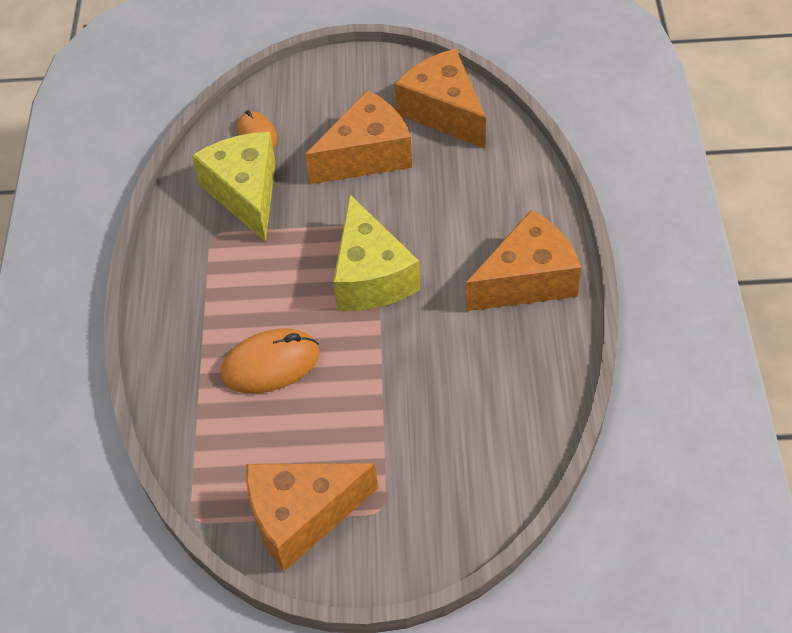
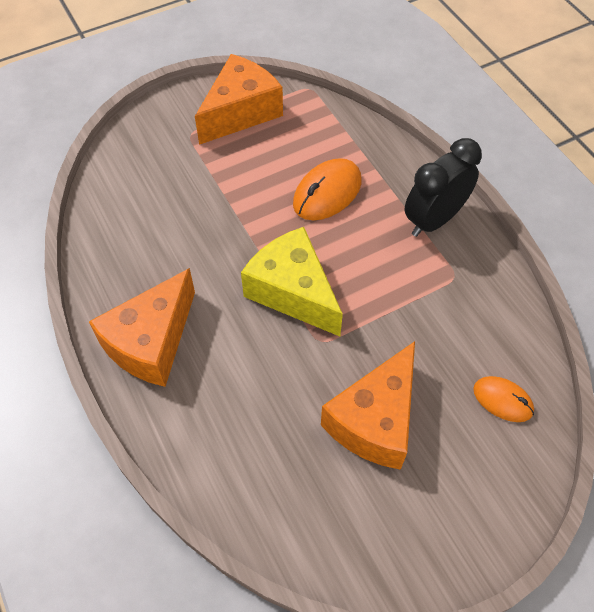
camera: 150 degrees right, 5 degrees up
(187, 293) = (434, 220): none -> black clock
(245, 193) = (460, 328): yellow cheese -> none
(443, 112) = (327, 518): orange cheese -> none

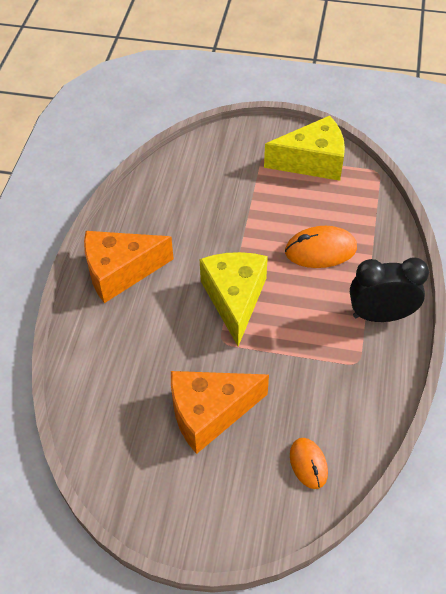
camera: 40 degrees right, 5 degrees down
(241, 112) = (312, 162): orange cheese -> yellow cheese

